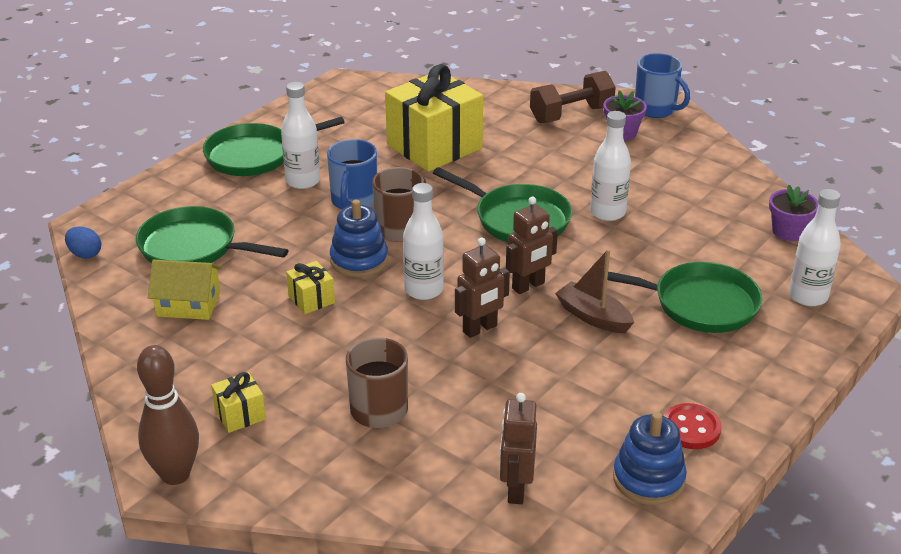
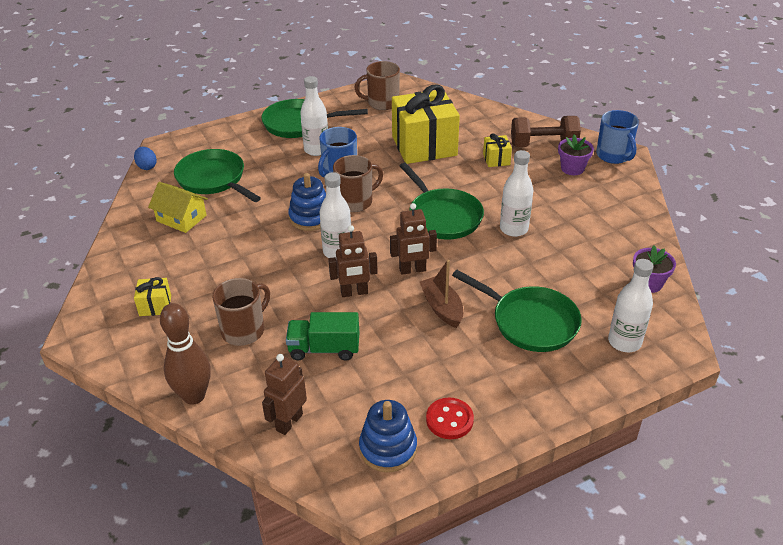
camera: 25 degrees right, 5 degrees up
(175, 474) = (87, 334): brown bowling pin -> brown bowling pin (194, 396)
(311, 299) = (259, 237): yellow gift -> yellow gift (496, 159)
(343, 108) = (382, 103): none -> brown mug
(494, 399) = (324, 349): none -> green truck

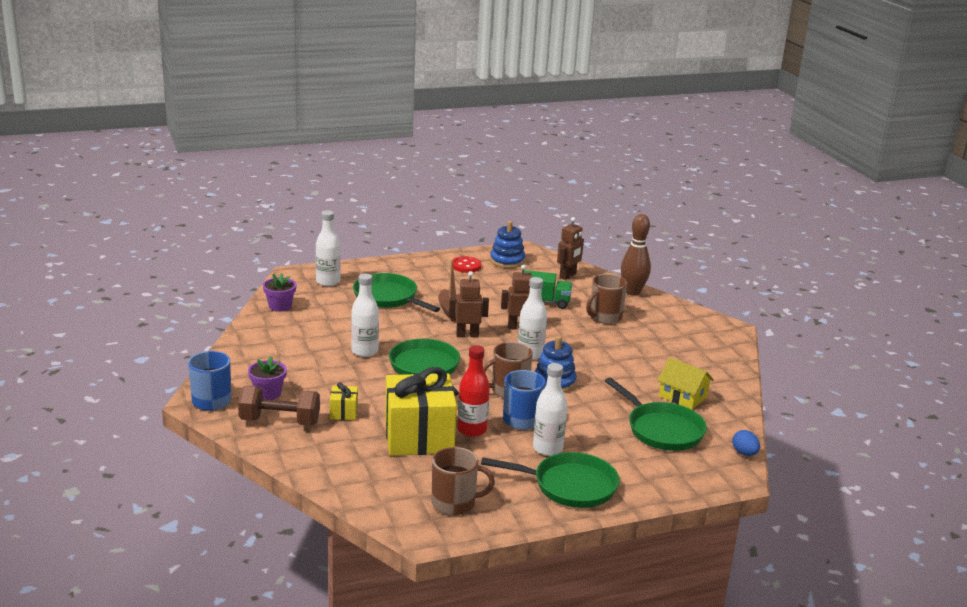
camera: 175 degrees left, 15 degrees down
(155, 305) = (679, 338): yellow gift -> none
(382, 158) = (472, 430): none -> red bottle

